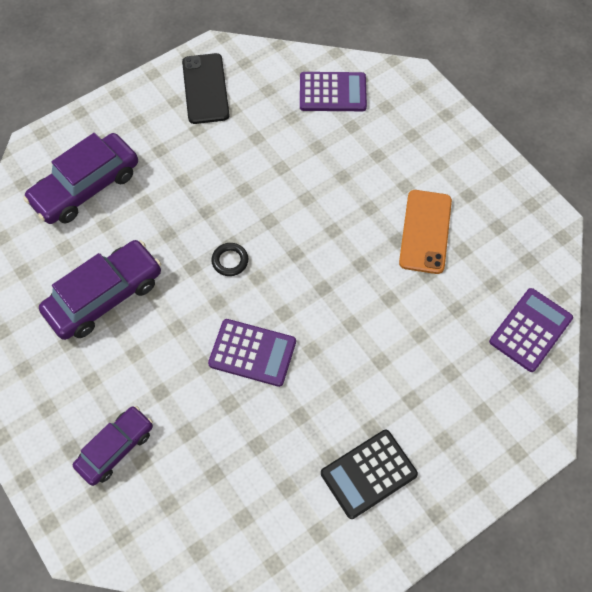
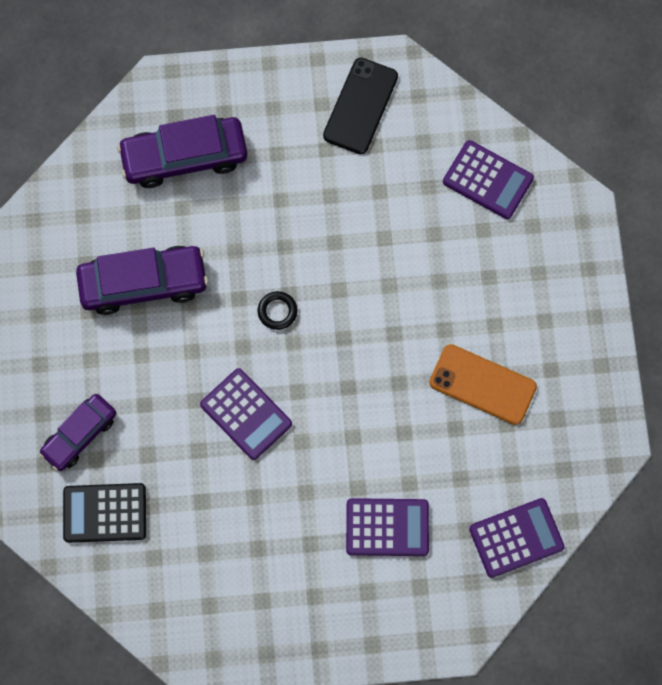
camera: 30 degrees right, 10 degrees up
(116, 448) = (79, 434): purple car -> purple car turned 150 degrees clockwise
(368, 474) = (282, 582): black calculator -> black calculator (105, 513)
(425, 231) = (482, 385): orange phone -> orange phone turned 75 degrees clockwise
(425, 378) = (387, 527): none -> purple calculator

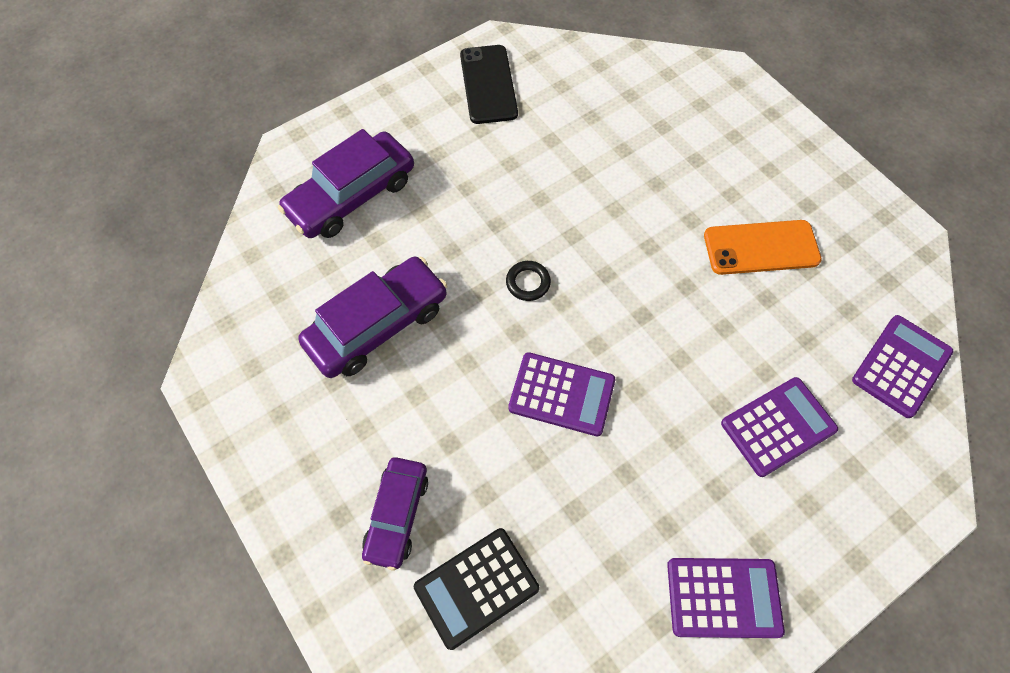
camera: 30 degrees left, 10 degrees down
(488, 180) = (637, 88): purple calculator -> purple calculator (723, 597)

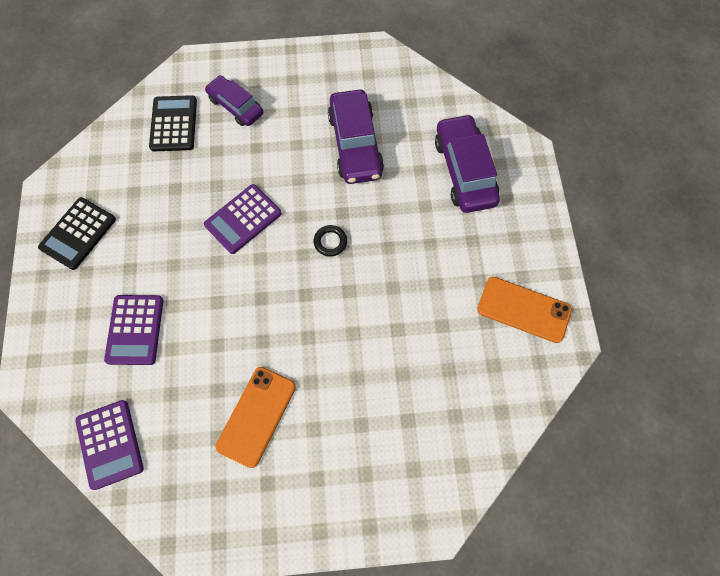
camera: 120 degrees right, 5 degrees up
(488, 84) = (524, 309): black phone -> orange phone
(723, 597) = (78, 233): purple calculator -> black calculator

